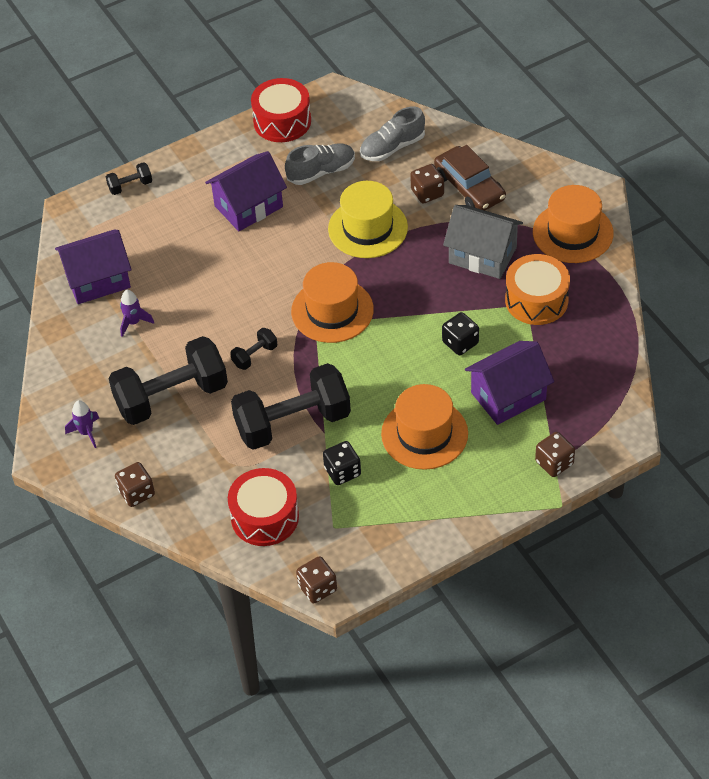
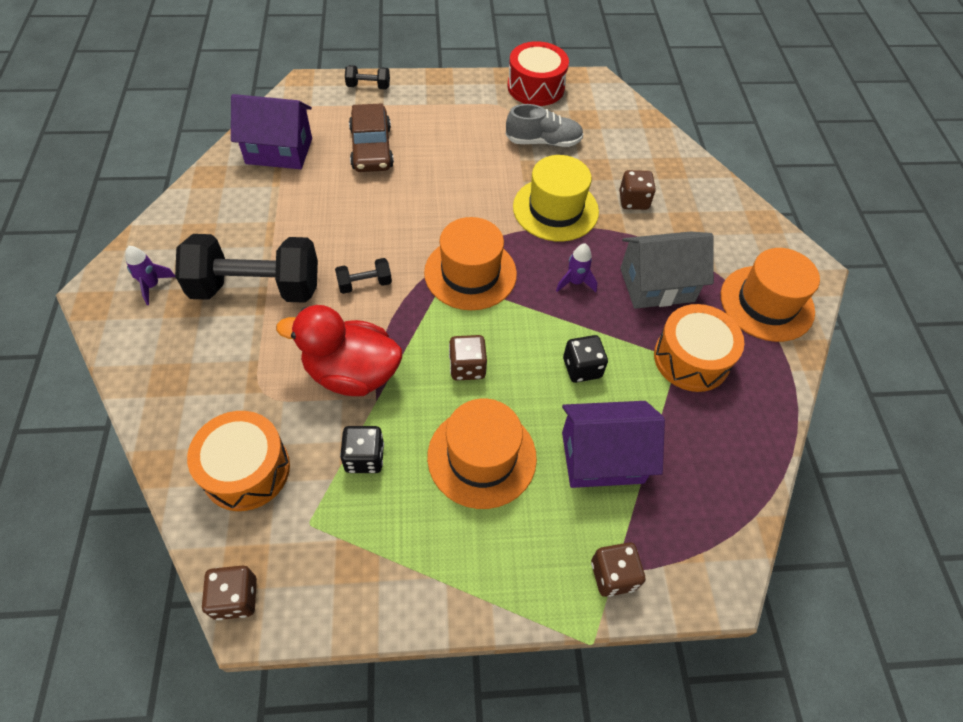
camera: 20 degrees right, 5 degrees up
(133, 322) = (279, 201): purple rocket -> purple rocket (575, 282)
(136, 493) = (144, 373): brown dice -> brown dice (467, 367)
(248, 206) = (457, 144): purple house -> none
(265, 517) = (246, 470): red drum -> orange drum
(293, 423) = (352, 373): black dumbbell -> red duck
(392, 147) = (623, 147): grey shoe -> none
(469, 187) = (679, 212): brown car -> brown car (371, 148)
(482, 255) = (657, 285): grey house -> grey house turned 60 degrees counterclockwise

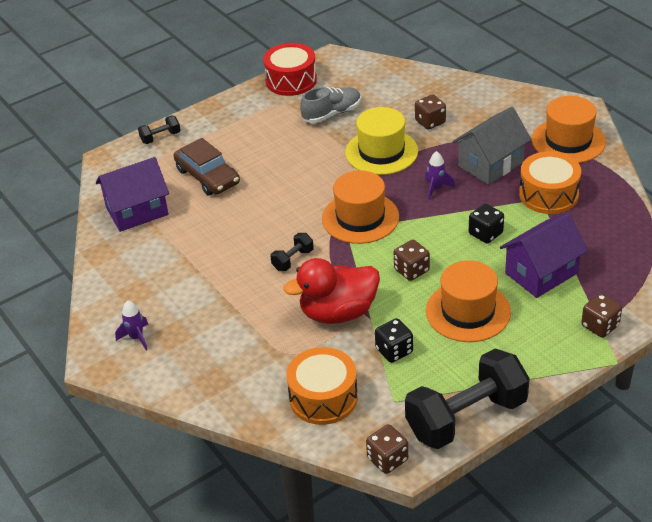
camera: 25 degrees left, 15 degrees down
(257, 288) = (217, 300): black dumbbell -> black dumbbell (466, 417)

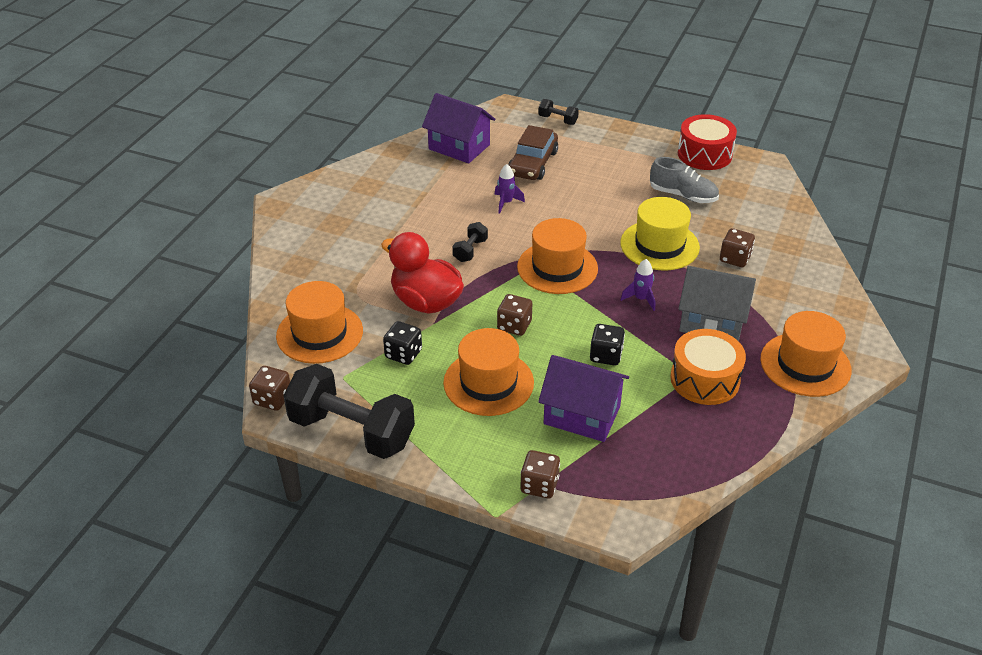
camera: 55 degrees right, 0 degrees up
(136, 338) = (319, 208): purple rocket -> purple rocket (506, 203)
(293, 260) = (470, 250): black dumbbell -> black dumbbell turned 75 degrees counterclockwise
(323, 397) = (319, 333): orange drum -> orange hat

